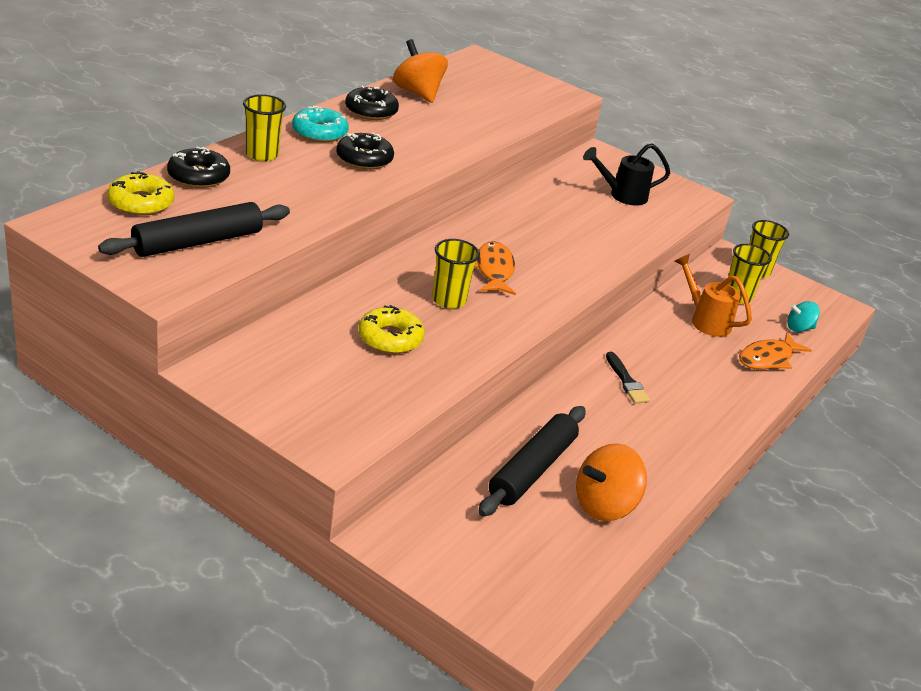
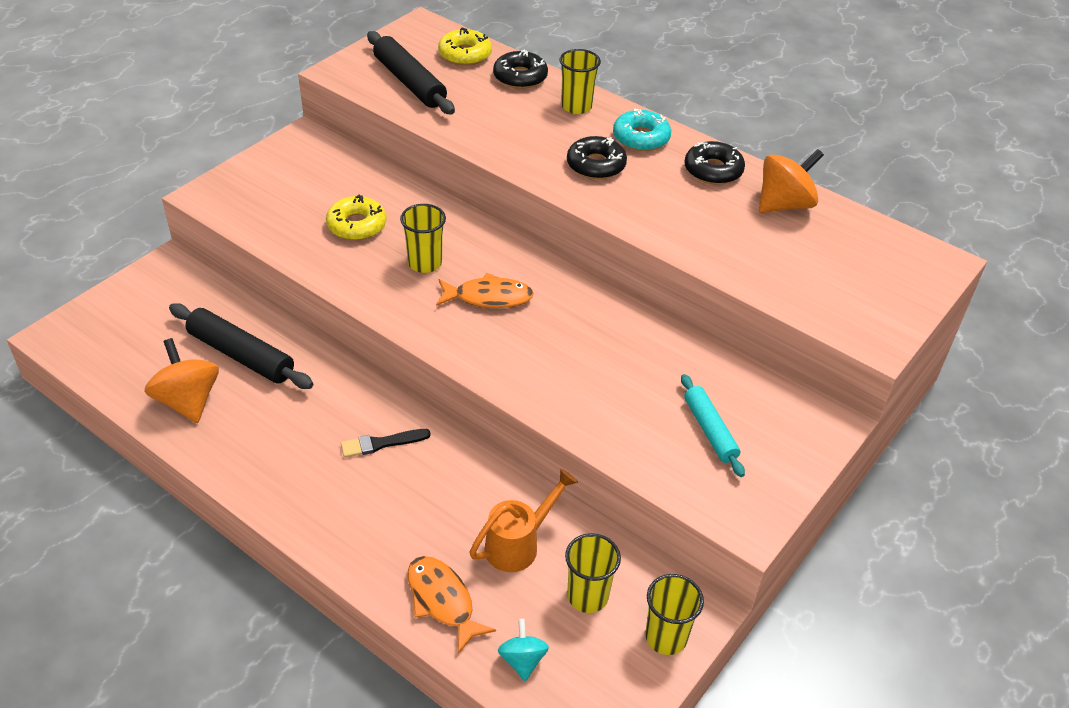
camera: 95 degrees right, 10 degrees up
(622, 195) = (710, 430): black watering can -> turquoise rolling pin

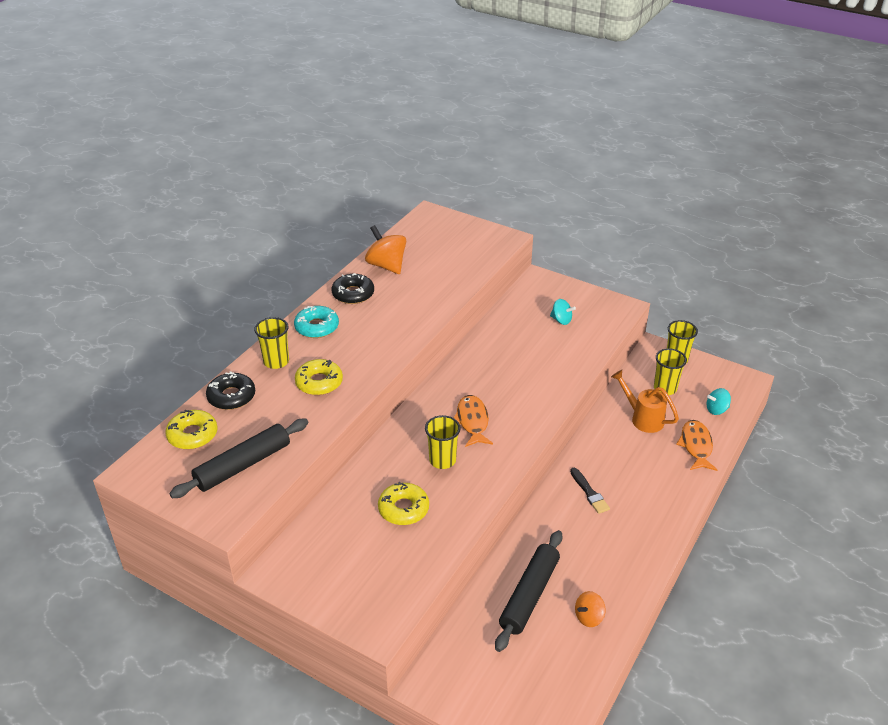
camera: 95 degrees left, 5 degrees down
(188, 401) = (589, 617): orange spinning top -> orange spinning top, size x0.58
(442, 601) = (696, 446): orange fish -> orange fish turned 135 degrees clockwise
(531, 134) = (319, 382): none -> yellow donut
(596, 165) = (356, 347): black donut -> none
(710, 430) = (561, 320): turquoise rolling pin -> turquoise spinning top

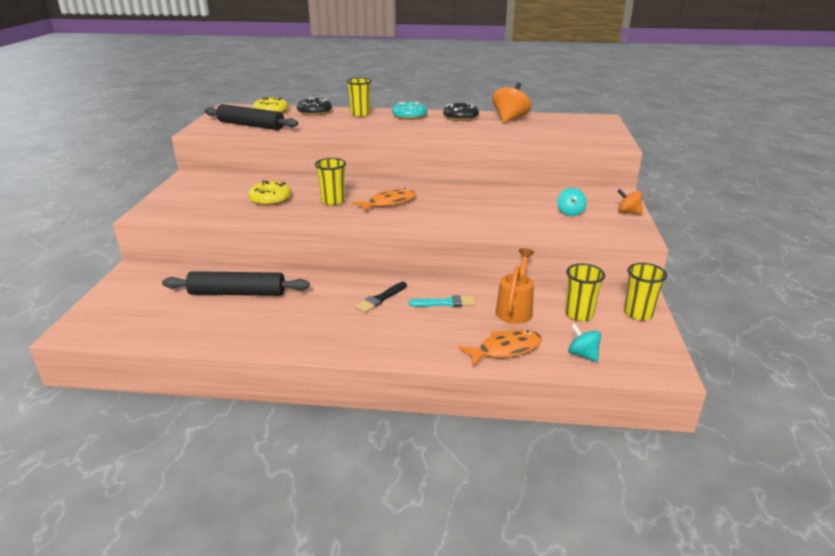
camera: 65 degrees right, 10 degrees down
(319, 382) = (349, 126): yellow donut -> none
(589, 617) = (222, 326): orange spinning top -> orange spinning top (628, 212)
(615, 454) = (445, 303): none -> turquoise brush

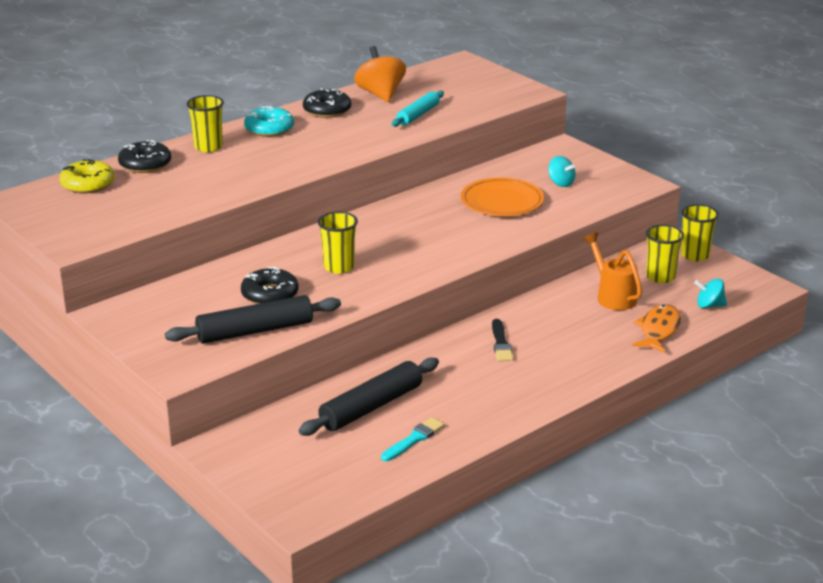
camera: 45 degrees left, 0 degrees up
(251, 125) = (119, 213): black rolling pin -> black rolling pin (255, 331)
(270, 199) = (270, 294): yellow donut -> black donut
(388, 203) = (394, 244): orange fish -> none
(445, 303) = (556, 319): turquoise brush -> turquoise brush (414, 439)
(505, 207) = (502, 202): none -> orange plate
(508, 133) = (418, 115): none -> turquoise rolling pin
(628, 212) = (602, 163): orange spinning top -> none

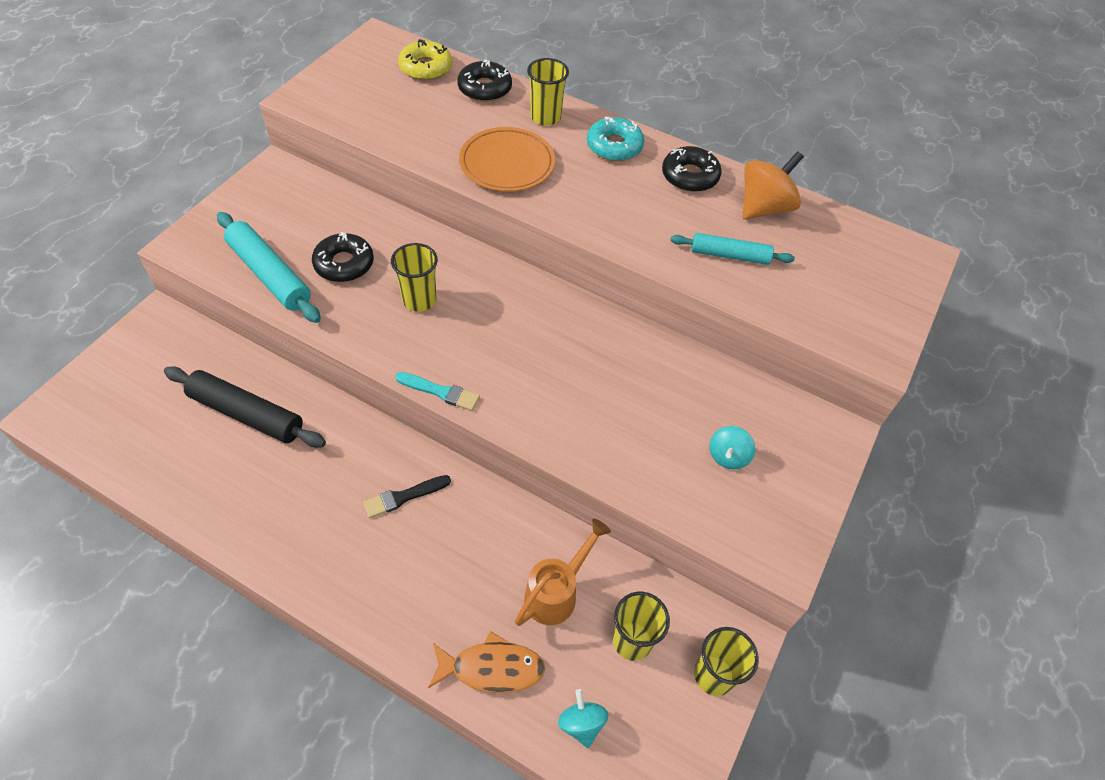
camera: 65 degrees right, 25 degrees up
(255, 331) = (270, 275): black rolling pin -> turquoise rolling pin
(414, 439) = (193, 467): turquoise brush -> turquoise brush (440, 392)
(502, 202) = (642, 405): orange plate -> orange plate (507, 164)

